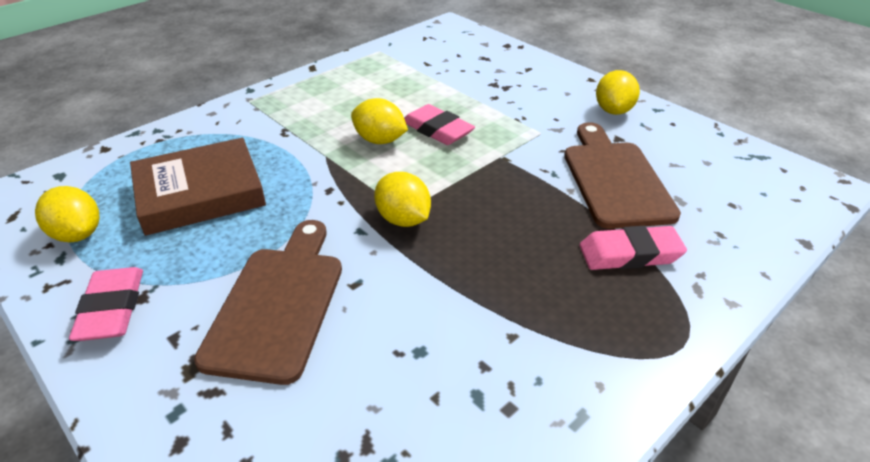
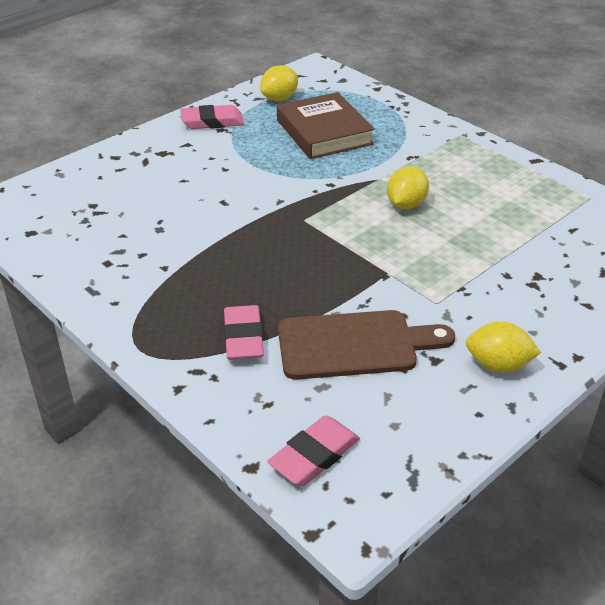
camera: 90 degrees right, 0 degrees up
(278, 304) = (208, 174): brown cutting board -> none
(403, 219) = (292, 219): yellow lemon -> none
(437, 130) = (430, 236): pink eraser -> pink eraser (314, 455)

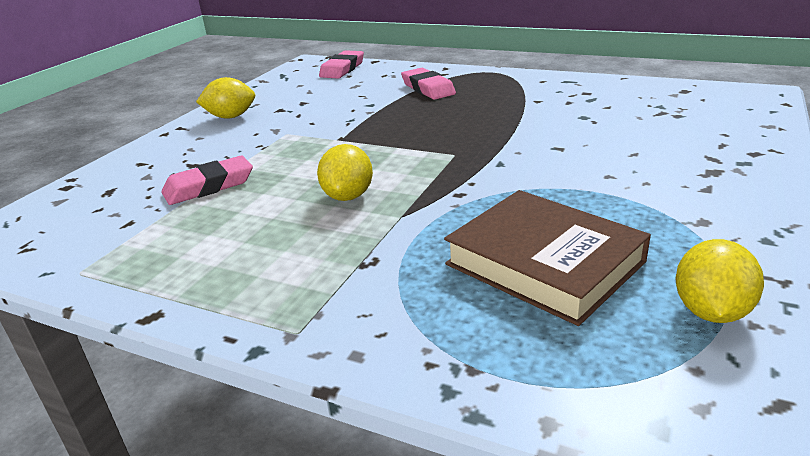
camera: 160 degrees right, 10 degrees down
(212, 122) = (736, 228): pink eraser -> pink eraser (209, 186)
(355, 345) = (343, 102): brown cutting board -> none

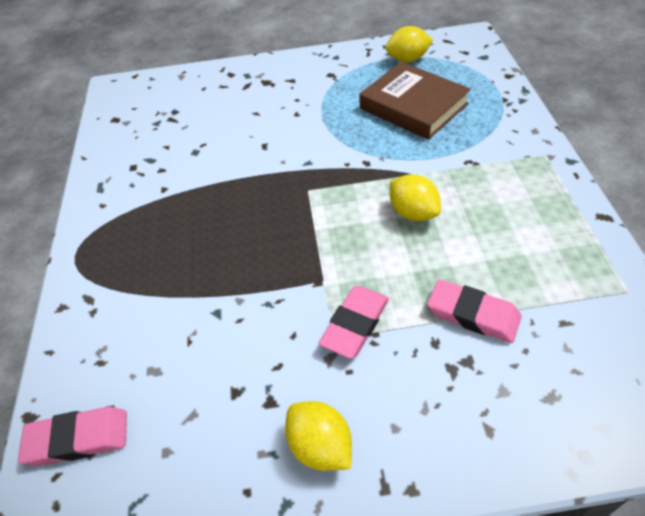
camera: 120 degrees left, 20 degrees up
(348, 196) = (413, 213): yellow lemon -> yellow lemon turned 75 degrees clockwise
(428, 88) = (148, 285): pink eraser -> pink eraser (355, 324)
(544, 263) = (413, 106): brown book -> brown book turned 60 degrees counterclockwise

